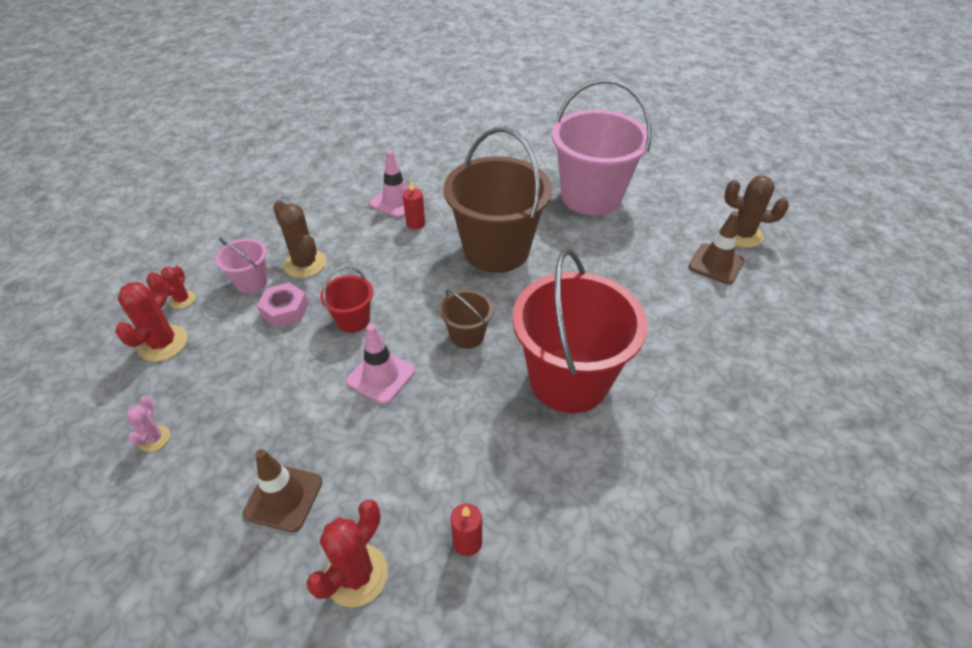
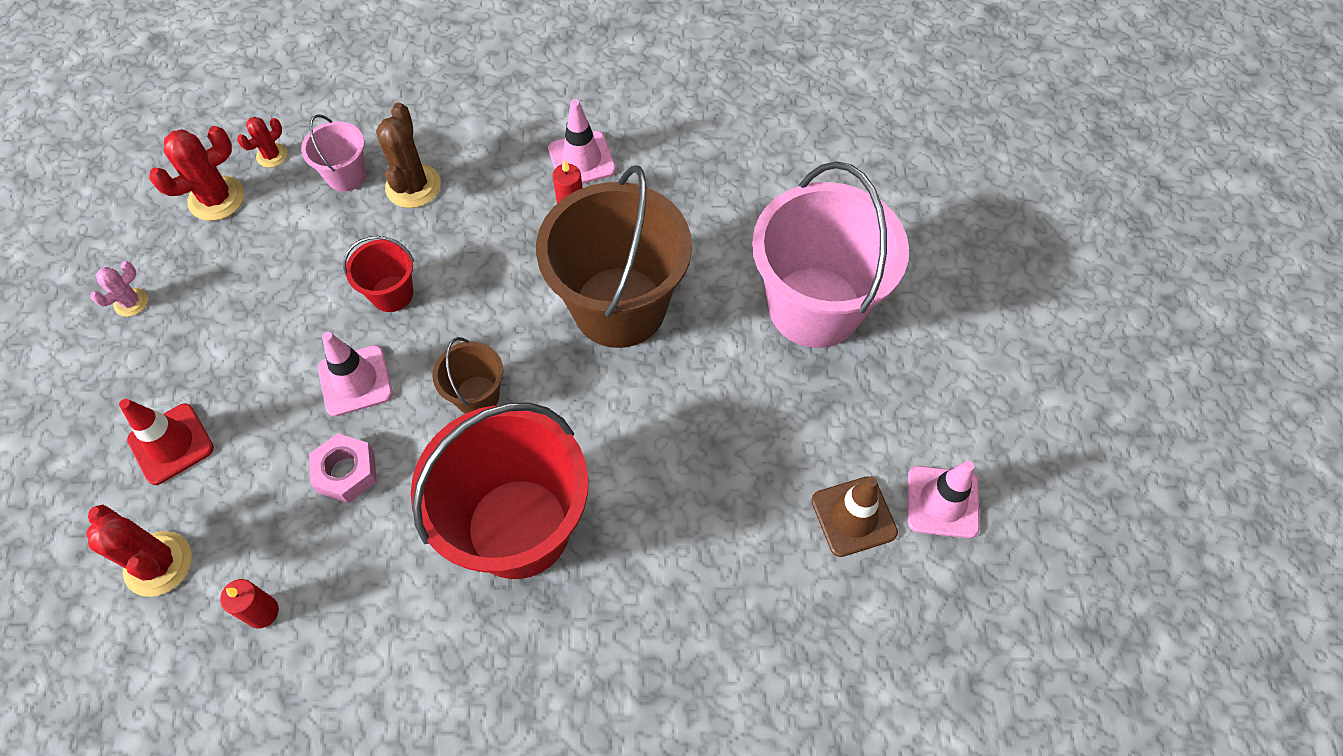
camera: 40 degrees right, 15 degrees up
(283, 497) = (171, 444): brown traffic cone -> red traffic cone
(285, 310) = (344, 235): pink nut -> pink nut (346, 472)
(356, 575) = (158, 564): red cactus -> red cactus turned 60 degrees clockwise
(742, 235) = (942, 502): brown cactus -> pink traffic cone

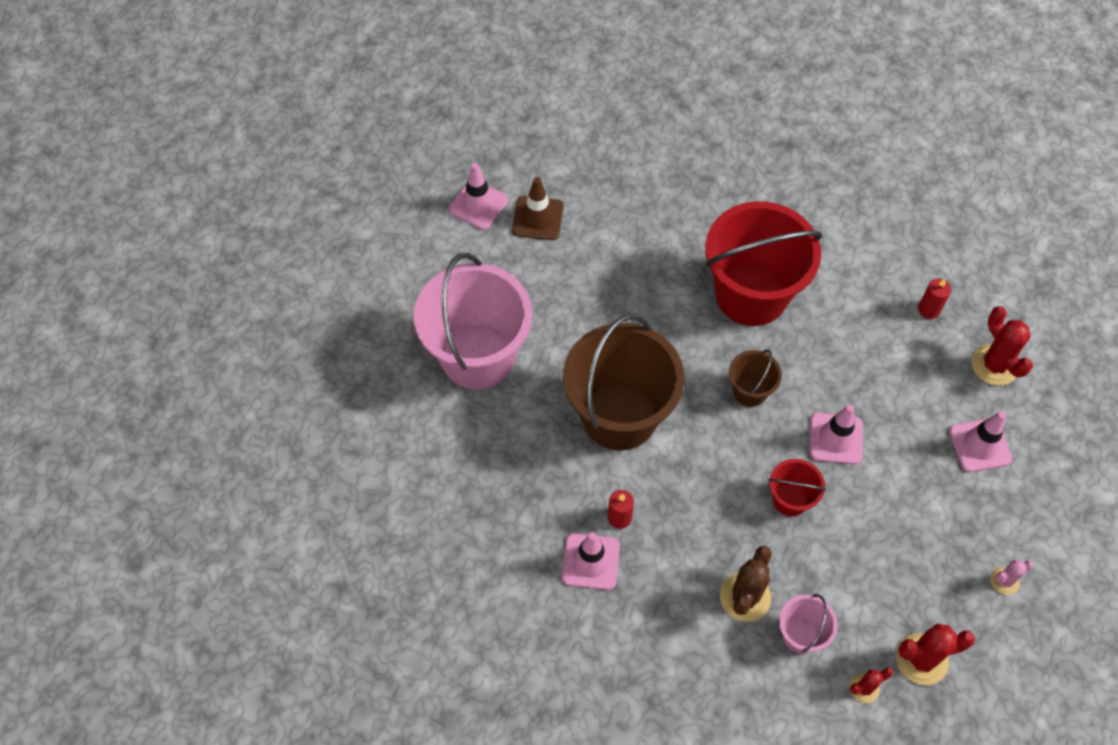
camera: 155 degrees left, 0 degrees up
(171, 444) = (980, 445): red traffic cone -> pink traffic cone
(346, 472) = (857, 375): pink nut -> none

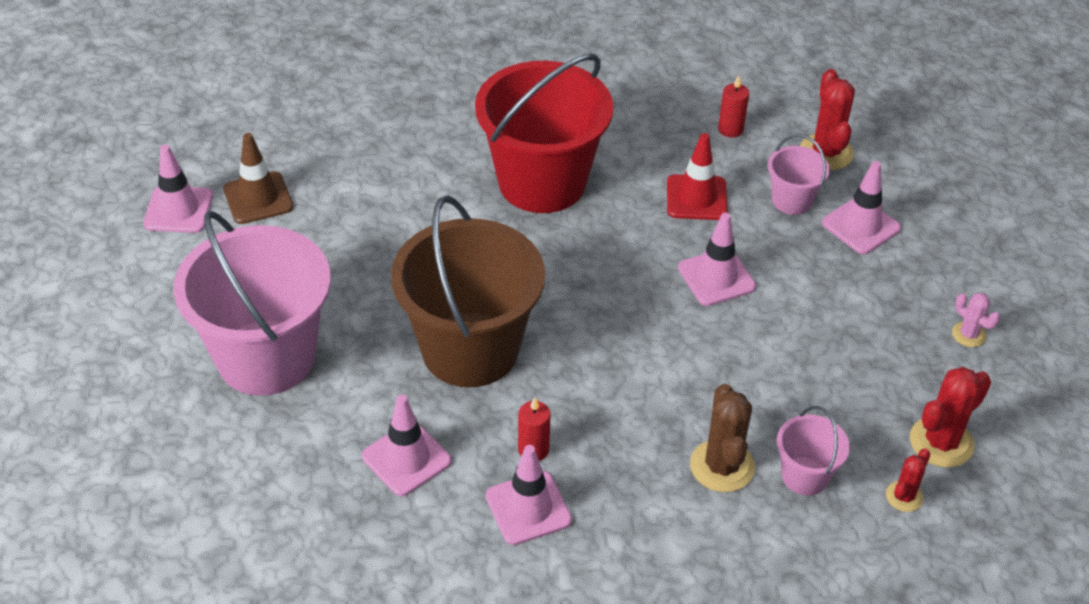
camera: 30 degrees left, 15 degrees down
(530, 482) = (406, 459): none -> pink traffic cone
(750, 391) = (598, 270): brown bucket -> none
(790, 499) = (707, 352): red bucket -> none
(863, 361) = (696, 198): none -> red traffic cone
(938, 397) = (792, 200): none -> pink bucket
(994, 365) = (826, 152): red cactus -> red cactus turned 45 degrees clockwise
(1004, 581) = (968, 334): pink cactus -> pink cactus turned 75 degrees counterclockwise

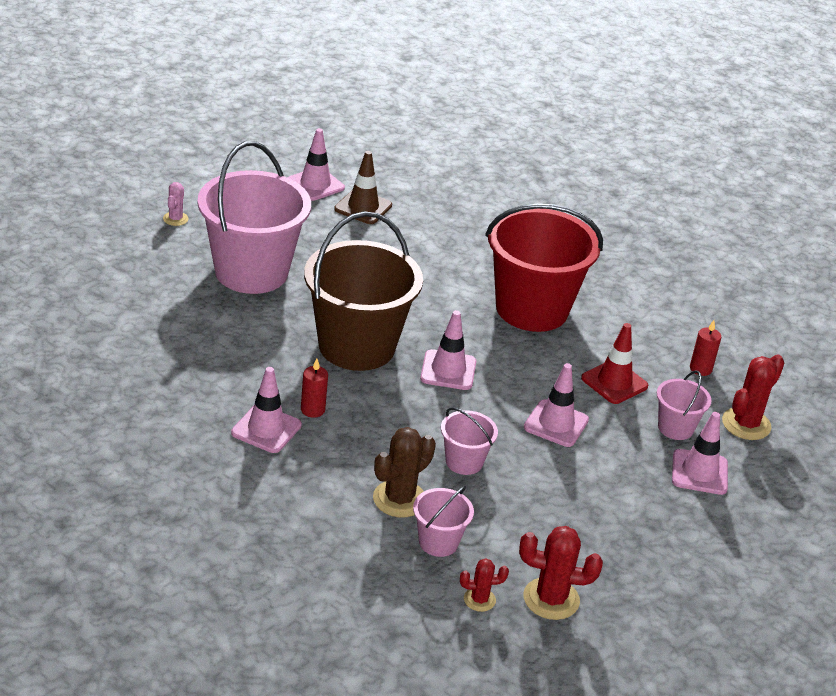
camera: 45 degrees right, 10 degrees down
(406, 459) = (244, 362): pink traffic cone -> pink traffic cone (448, 370)
(711, 380) = (464, 462): none -> pink bucket
(968, 334) = (670, 572): pink cactus -> pink cactus (175, 219)

